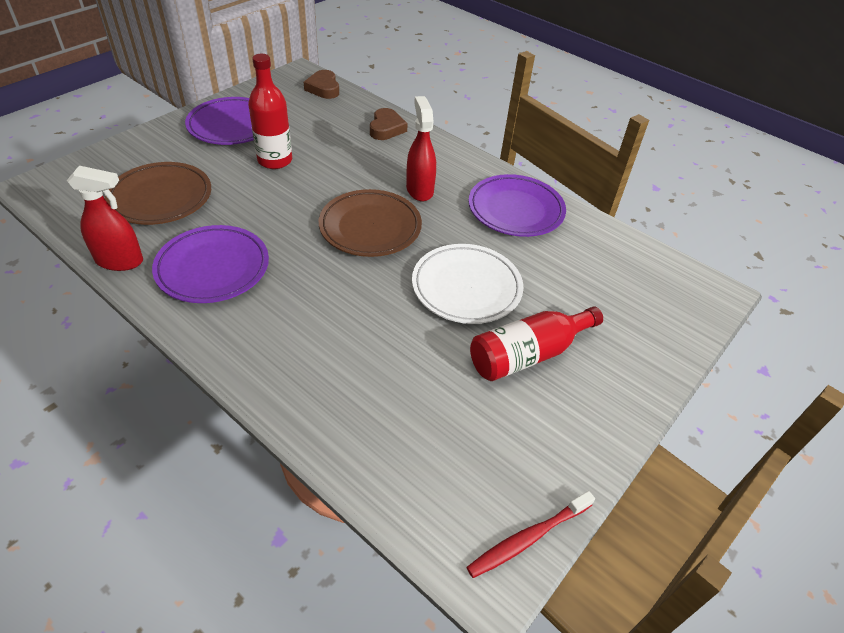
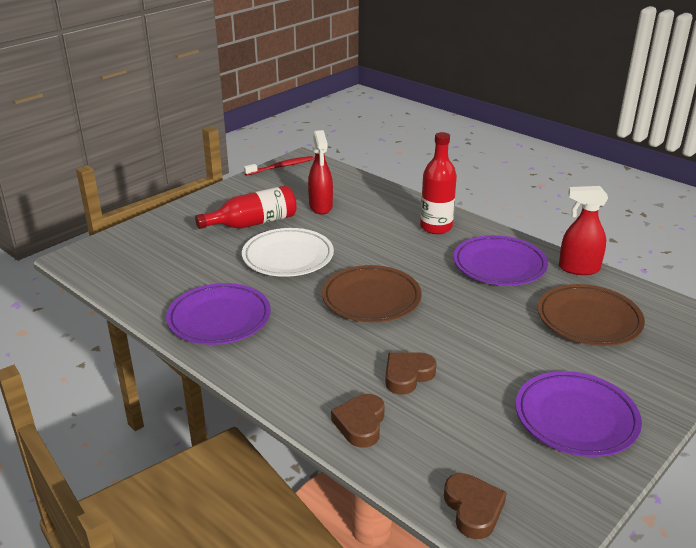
camera: 175 degrees left, 15 degrees down
(275, 160) = (493, 367): red bottle -> red bottle (436, 227)
(347, 157) = (407, 375): none -> brown heart
(419, 190) = (320, 337): red spray bottle -> red spray bottle (321, 207)

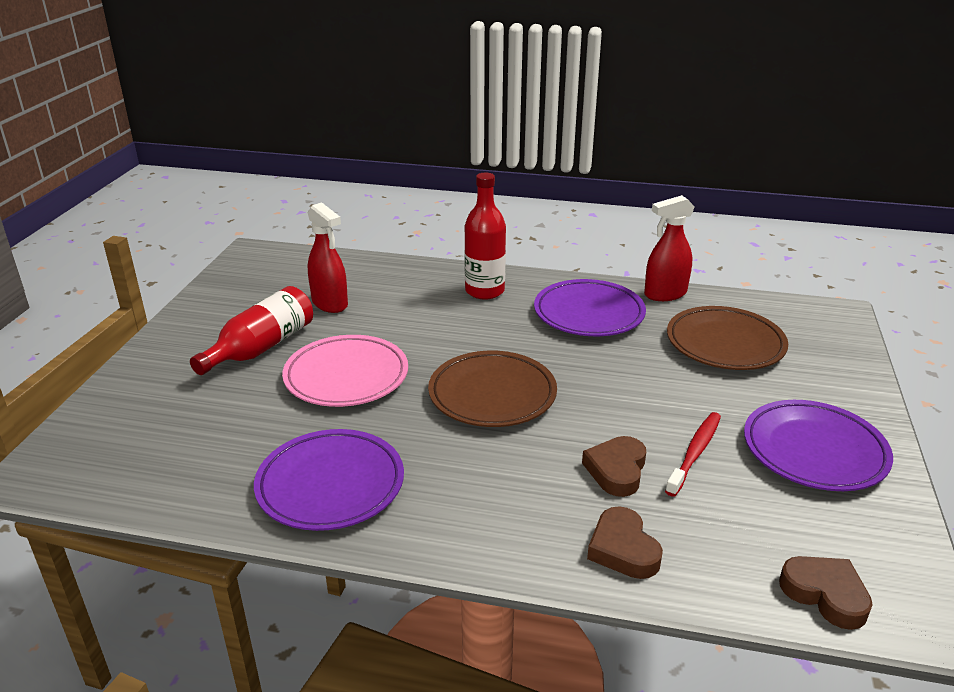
camera: 30 degrees left, 0 degrees up
(281, 167) = (233, 268): red toothbrush -> red toothbrush (695, 453)
(288, 257) = (346, 376): white plate -> pink plate

